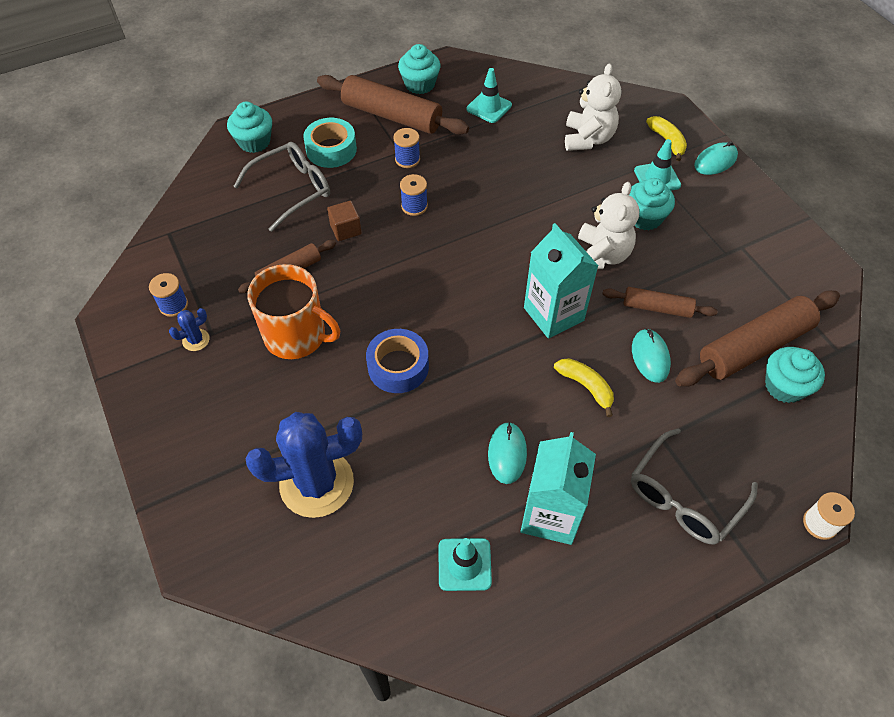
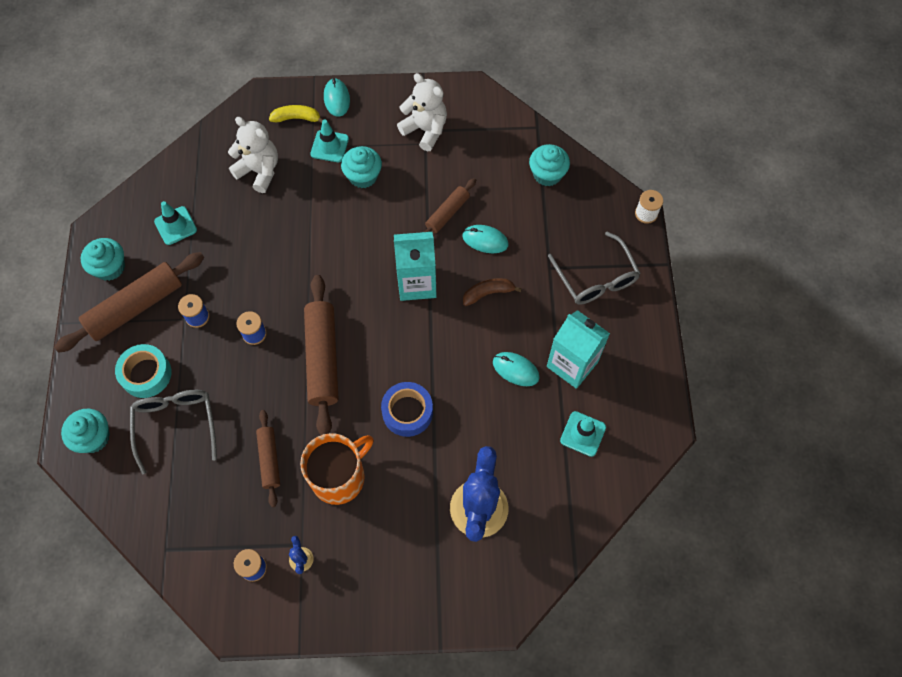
camera: 65 degrees left, 10 degrees up
(345, 229) = (248, 398): brown cube -> none
(586, 387) = (488, 293): yellow banana -> brown banana
(601, 255) = (381, 224): white teddy bear -> white teddy bear (425, 130)
(754, 347) = (509, 173): brown rolling pin -> brown rolling pin (322, 358)

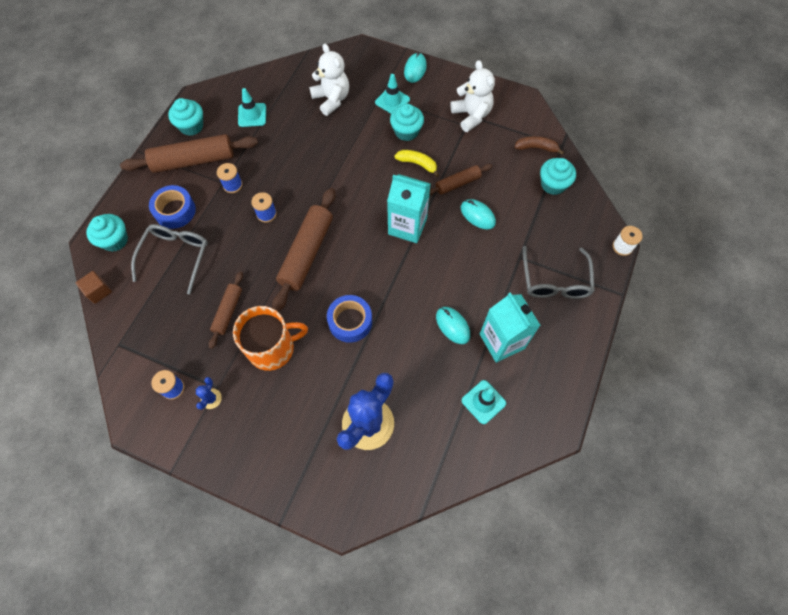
camera: 25 degrees right, 0 degrees up
(108, 502) = (98, 291): none -> brown cube
(146, 374) = (175, 211): turquoise tape -> blue tape
(297, 118) = (378, 72): yellow banana -> yellow banana (417, 164)
(488, 293) = (460, 257): brown banana -> brown banana (536, 148)

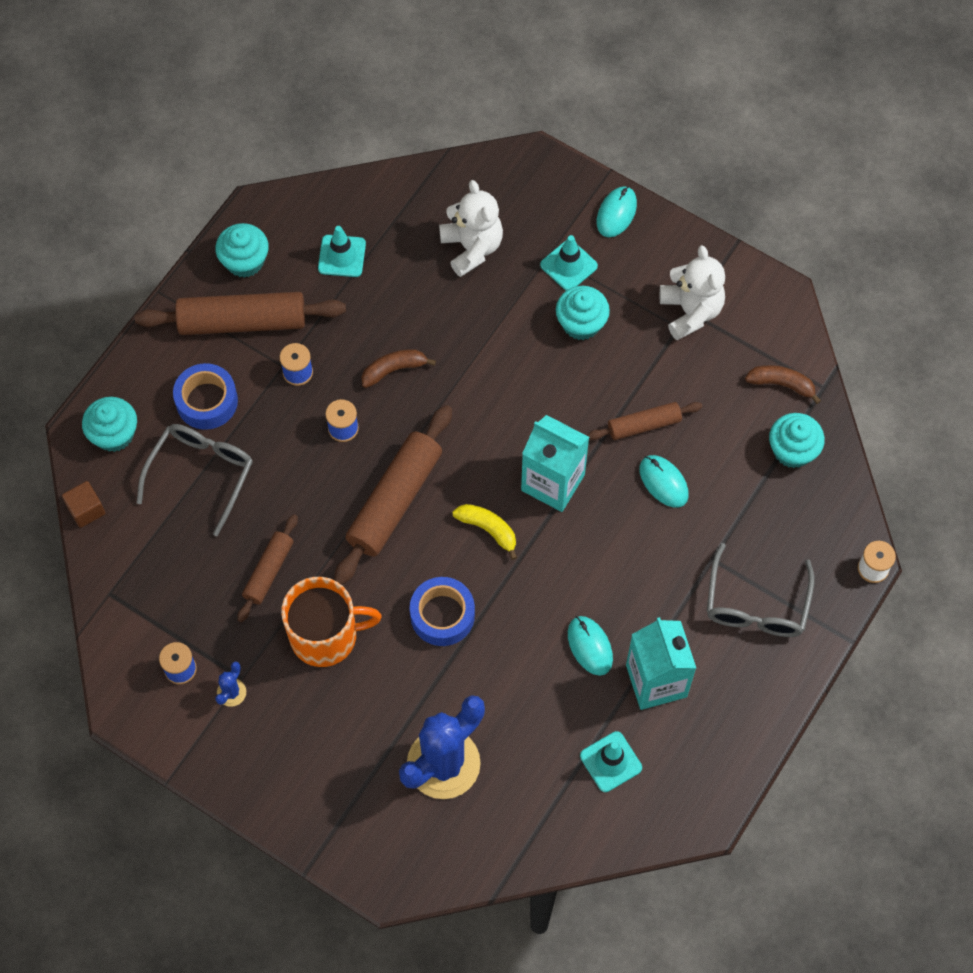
camera: 10 degrees right, 0 degrees up
(294, 174) = (394, 369): none -> brown banana
(417, 164) = (588, 382): yellow banana -> yellow banana (488, 529)

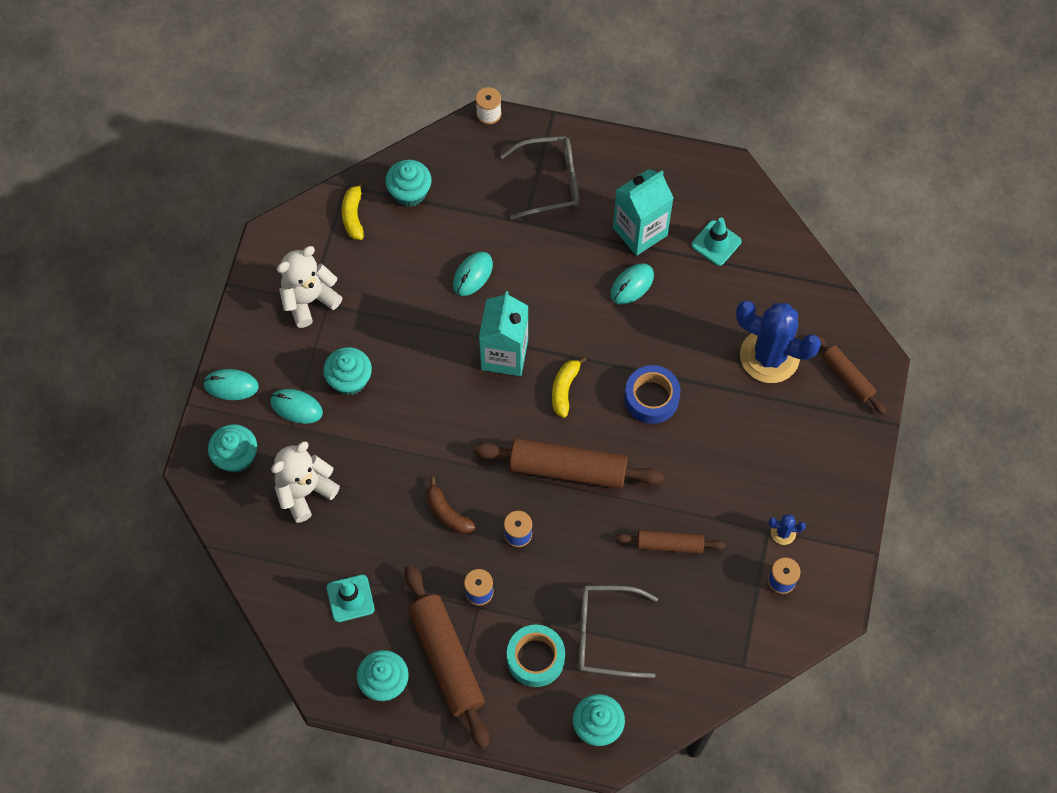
camera: 110 degrees left, 0 degrees up
(86, 510) = (677, 719): brown cube -> none
(207, 401) = (535, 658): blue tape -> turquoise tape
(325, 636) = (705, 479): orange mug -> none
(534, 197) = (236, 456): none -> turquoise cupcake
(568, 265) = (296, 407): turquoise traffic cone -> turquoise mouse
(644, 425) = (427, 304): brown rolling pin -> brown rolling pin (847, 377)
(782, 384) = (353, 215): brown banana -> yellow banana

